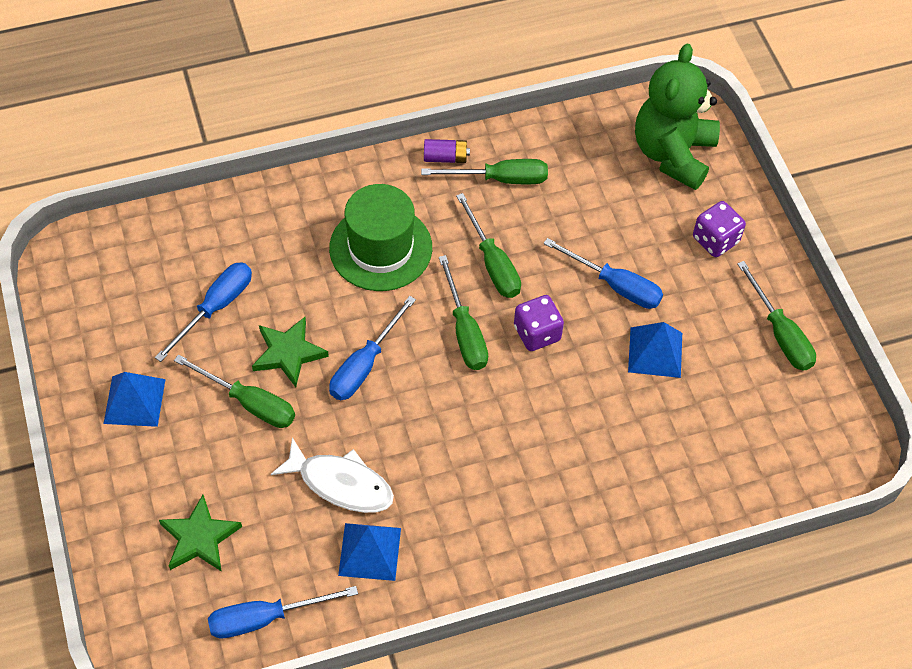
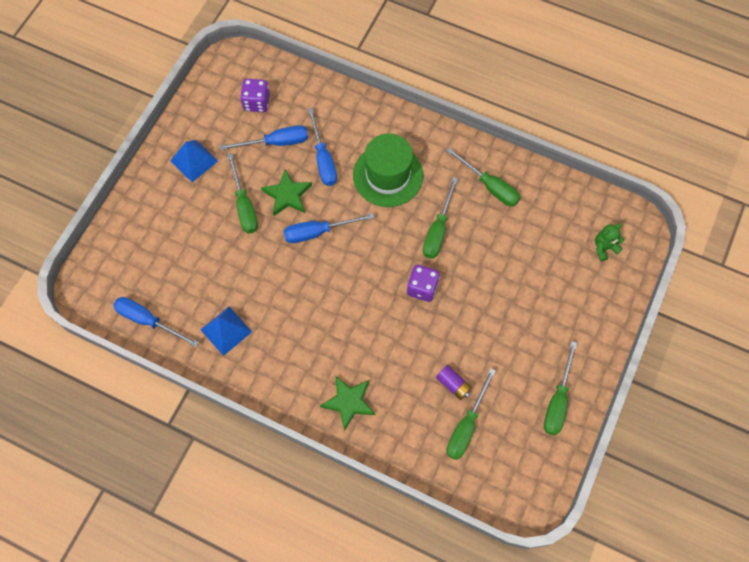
camera: 45 degrees right, 10 degrees up
(199, 538) = (157, 255): green star -> green star (348, 402)
(340, 483) = (246, 284): white fish -> none
(445, 158) = (472, 151): purple battery -> purple battery (453, 385)
(464, 331) = (386, 255): green screwdriver -> green screwdriver (466, 425)
(615, 285) = (492, 296): blue screwdriver -> blue screwdriver (323, 159)
(655, 352) = (475, 351): blue pyramid -> none
(672, 154) = (604, 247): green teddy bear -> green teddy bear, size x0.43
(715, 240) = (576, 317): purple dice -> purple dice (256, 102)

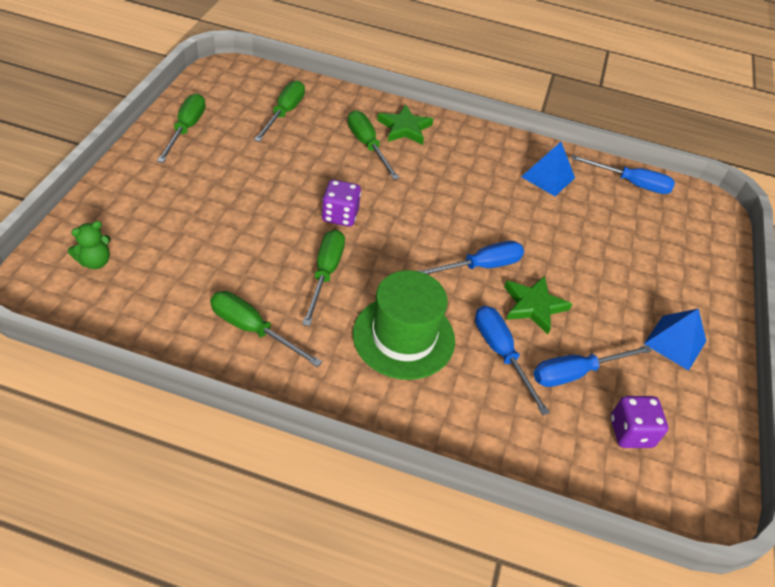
camera: 165 degrees right, 20 degrees down
(244, 205) = (583, 292): green screwdriver -> green screwdriver (367, 146)
(453, 385) = (299, 140): purple battery -> none

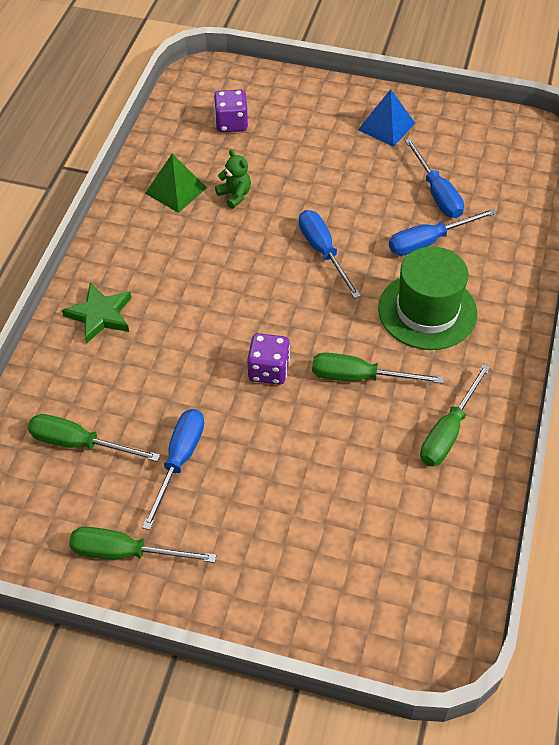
camera: 85 degrees left, 5 degrees up
(95, 262) = (388, 599): green teddy bear -> green teddy bear (235, 195)
(367, 146) = (139, 351): green screwdriver -> none
(533, 306) = (366, 215): green star -> none
(548, 177) = (176, 190): blue pyramid -> green pyramid
(631, 183) = (177, 126): blue screwdriver -> blue screwdriver (179, 461)
(631, 432) = (487, 166): purple dice -> purple dice (231, 123)

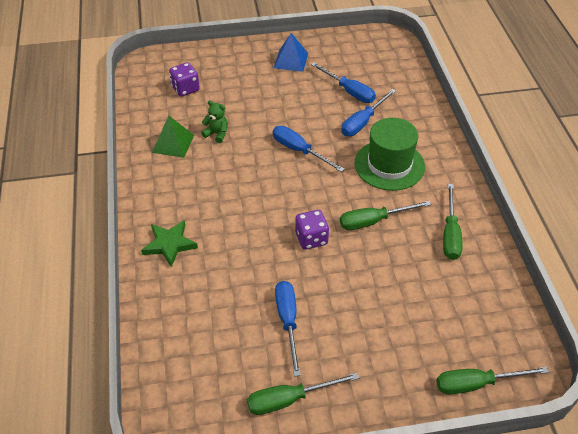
camera: 25 degrees left, 5 degrees down
(80, 444) = (209, 338): green screwdriver -> green screwdriver (477, 384)

